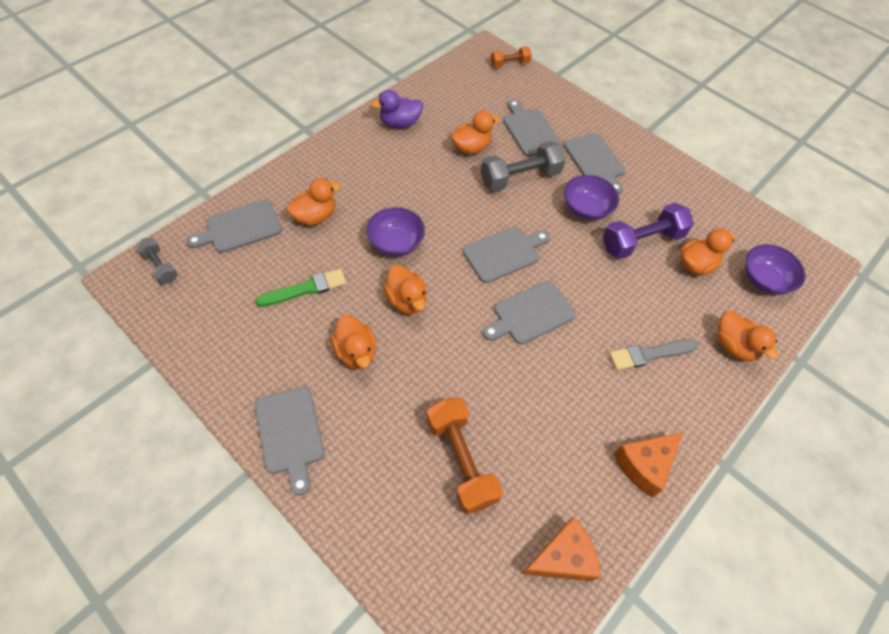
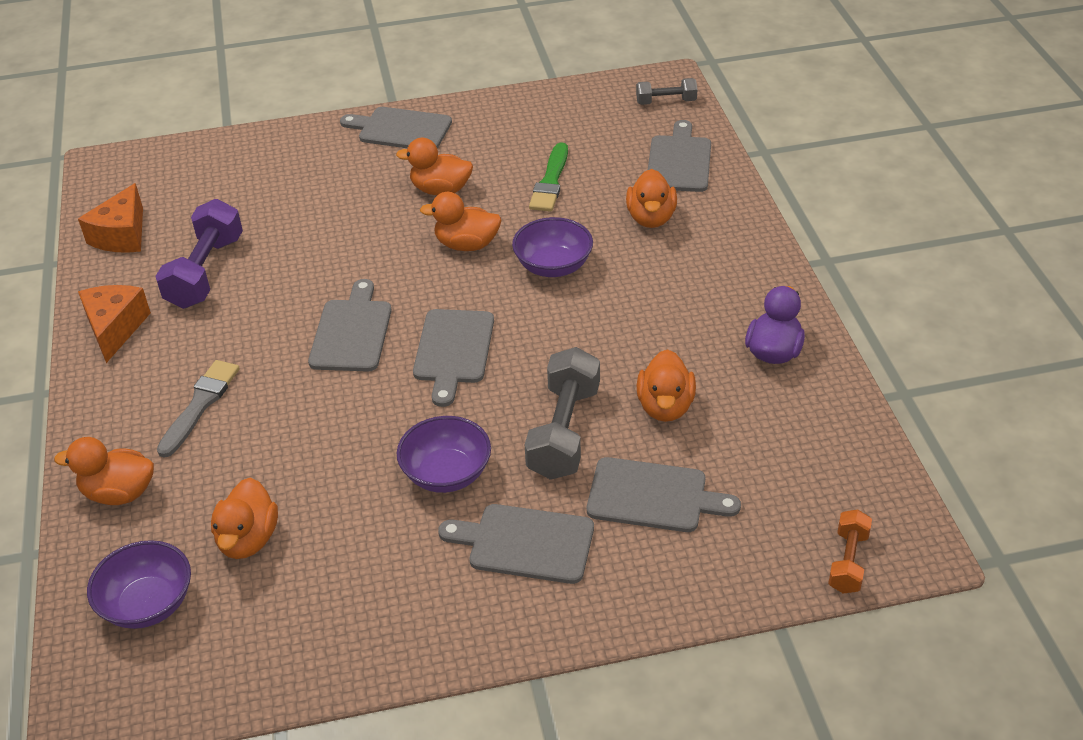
camera: 130 degrees right, 15 degrees down
(461, 460) = (264, 213): orange dumbbell -> none
(642, 241) = (339, 502): purple dumbbell -> purple dumbbell (205, 272)

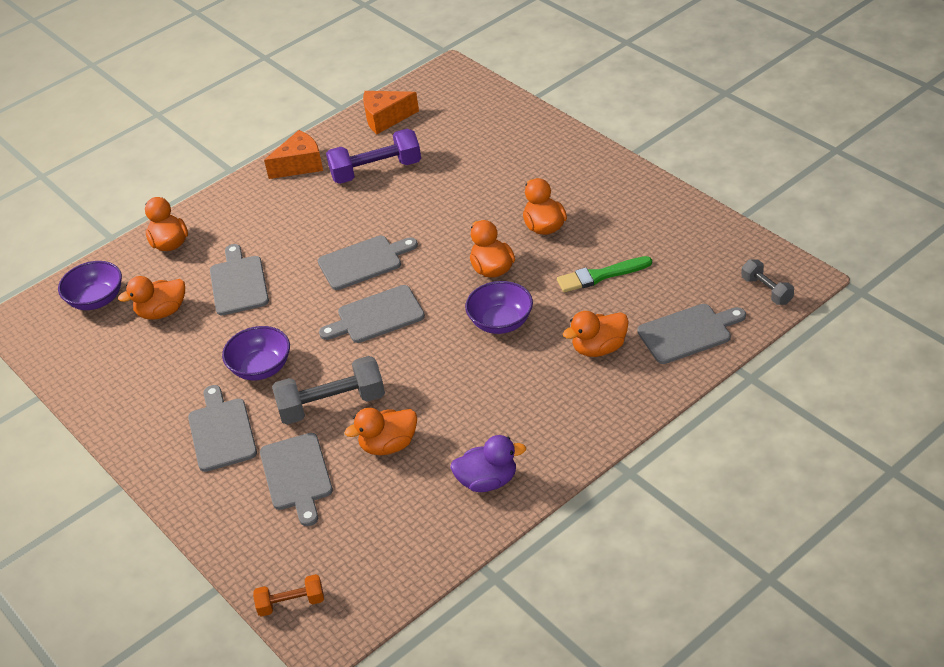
camera: 65 degrees right, 0 degrees up
(200, 405) = (257, 234): grey brush -> none
(401, 129) = (600, 173): grey cutting board -> grey cutting board (238, 283)

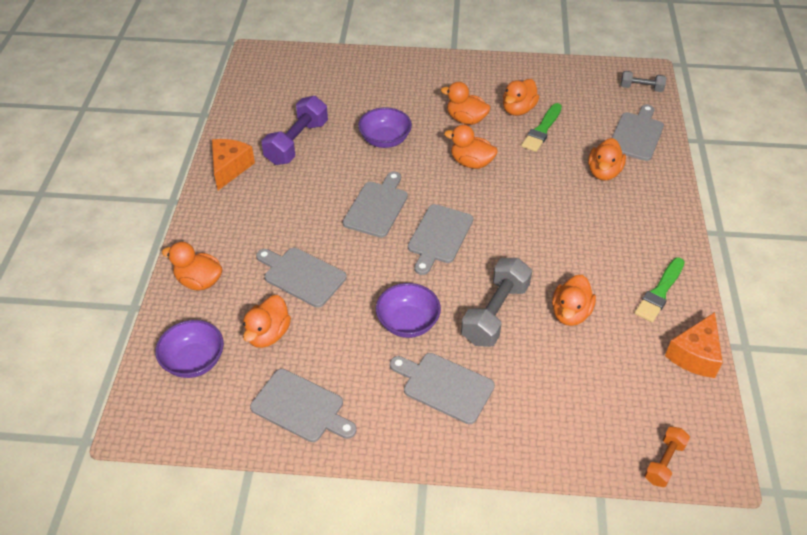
camera: 50 degrees left, 5 degrees up
(297, 475) = (541, 376): grey cutting board -> grey cutting board (301, 407)
(386, 118) = (253, 105): orange cheese -> orange cheese (694, 355)
(487, 481) = (660, 292): purple duck -> green brush
(501, 322) = (525, 192): purple bowl -> purple bowl (385, 140)
(606, 244) = (518, 109): none -> orange duck

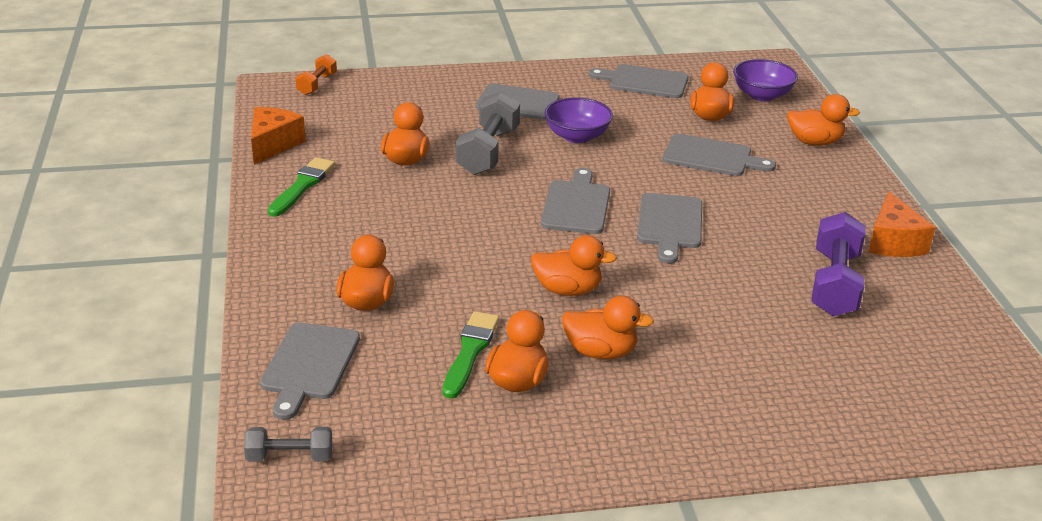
camera: 165 degrees right, 15 degrees down
(385, 140) = (710, 304): purple bowl -> none

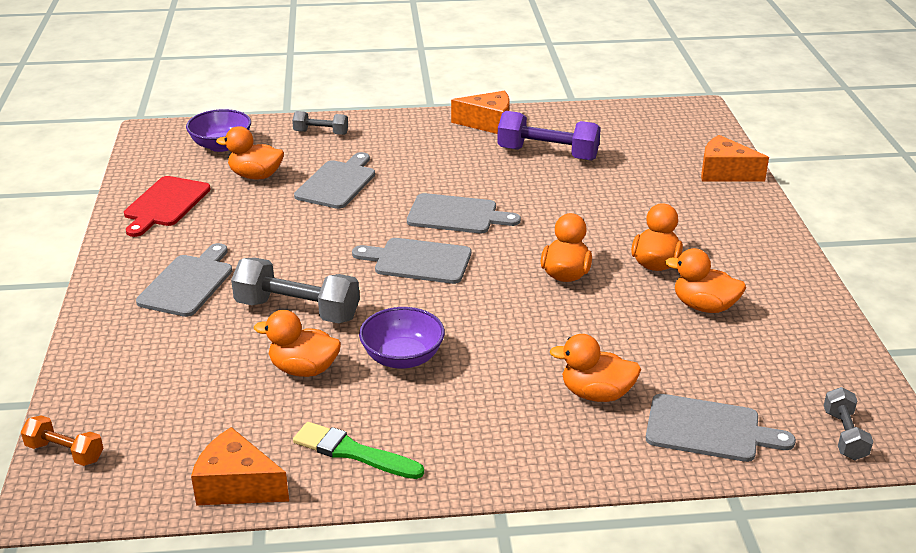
camera: 85 degrees left, 0 degrees up
(470, 352) = (668, 330): green brush -> none
(577, 136) = (277, 252): purple bowl -> purple bowl (402, 357)
(644, 82) = (165, 204): grey cutting board -> red cutting board
(815, 142) = (321, 133): orange duck -> grey dumbbell
(847, 429) = (724, 173): none -> orange cheese

